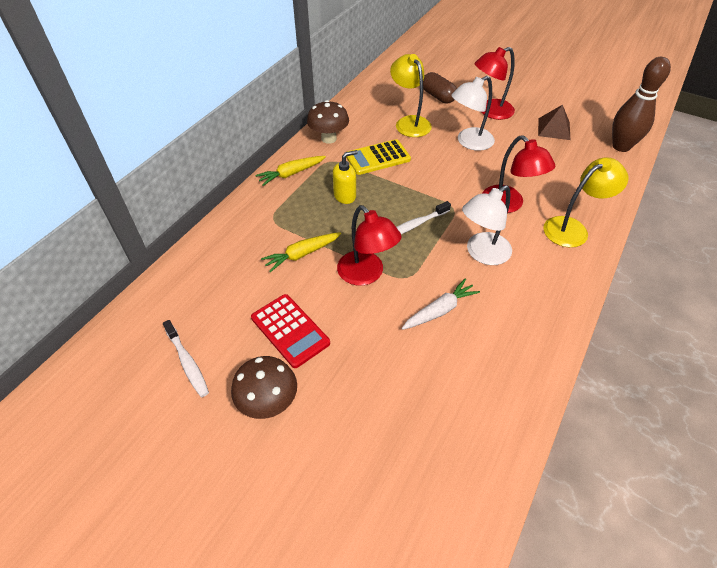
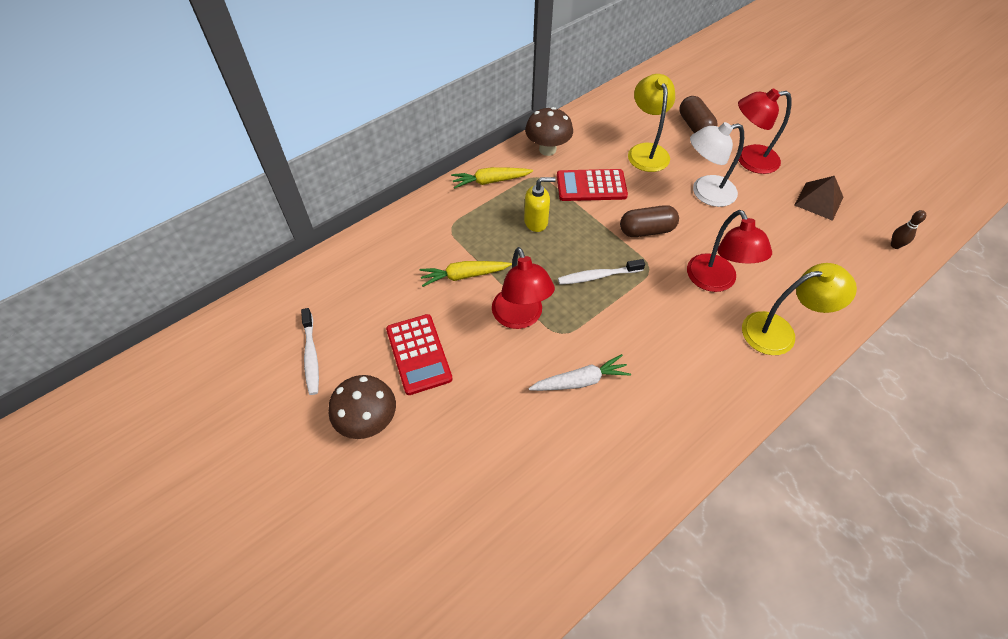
camera: 20 degrees right, 5 degrees up
(377, 158) = (591, 186): yellow calculator -> red calculator
(437, 180) = (646, 230): none -> brown capsule
(482, 253) = (657, 331): white lamp -> none
(621, 146) = (895, 245): brown bowling pin -> brown bowling pin, size x0.41

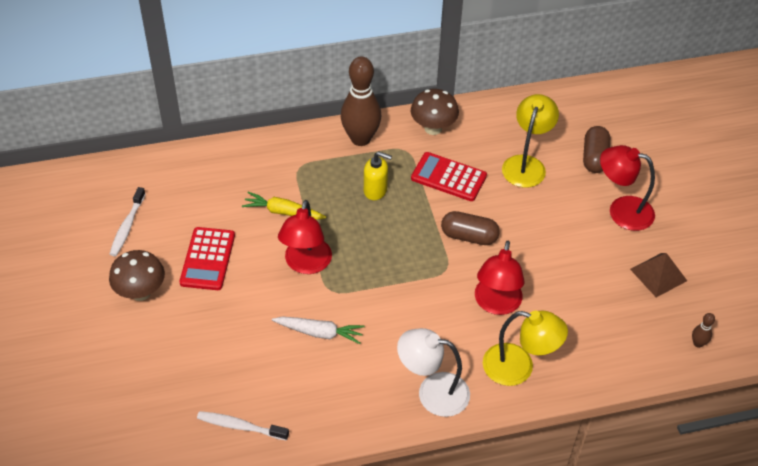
camera: 25 degrees right, 5 degrees down
(490, 181) = (360, 139): yellow carrot -> brown bowling pin
(598, 276) = (395, 257): white toothbrush -> white toothbrush (240, 426)
(705, 193) = (551, 224): white lamp -> white lamp (432, 392)

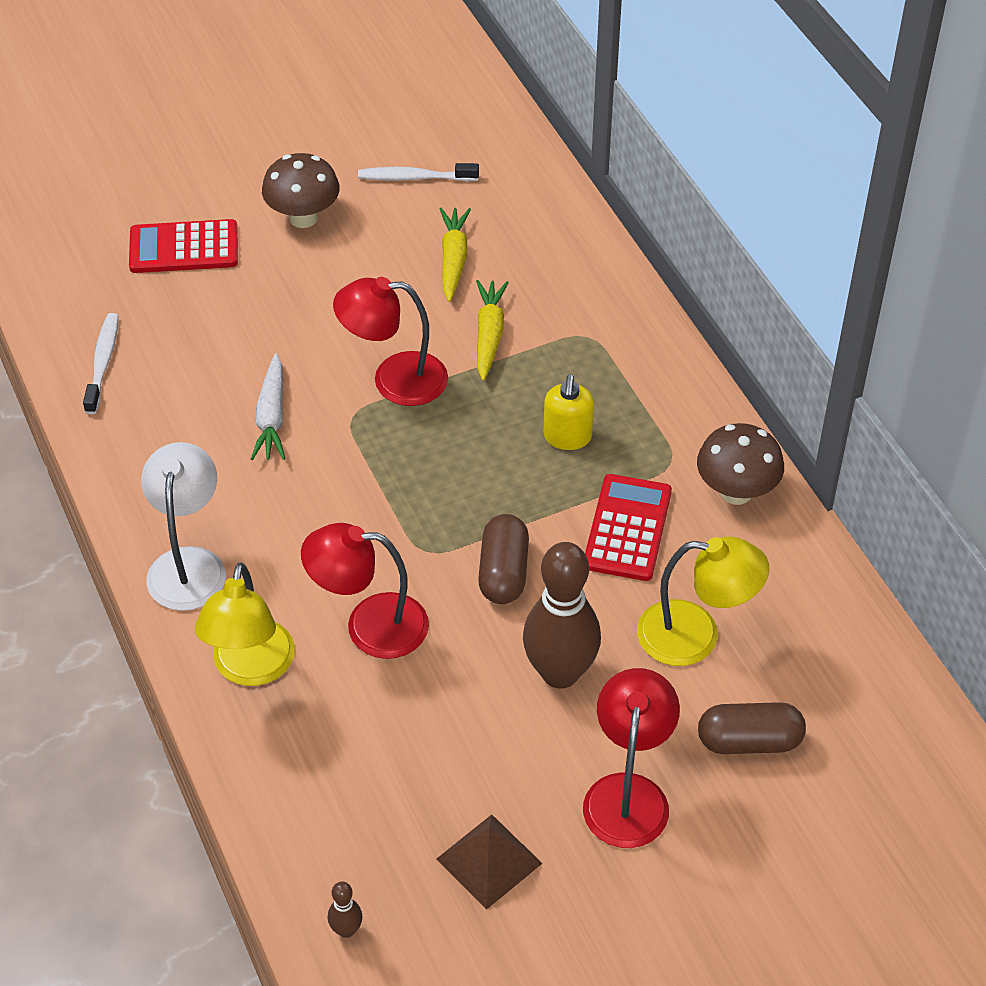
camera: 80 degrees right, 0 degrees up
(208, 259) = (377, 271): red calculator -> red calculator (184, 248)
(211, 218) = (453, 259): none -> yellow carrot
(360, 139) = (676, 400): brown bowling pin -> brown bowling pin (560, 673)

